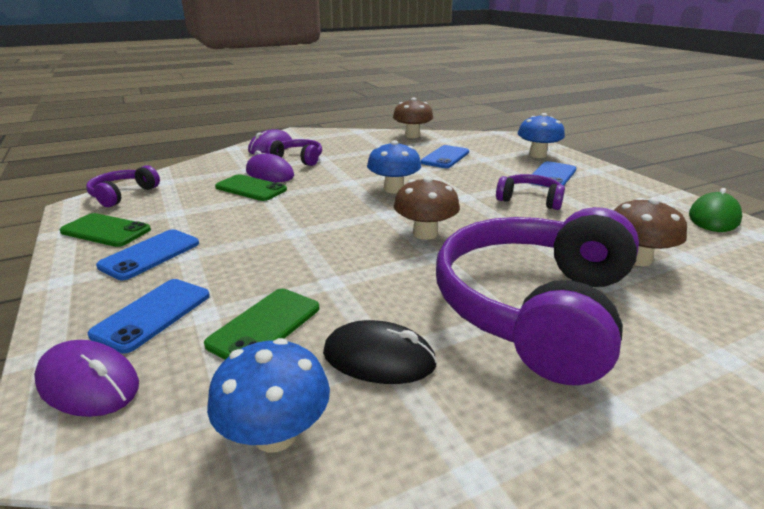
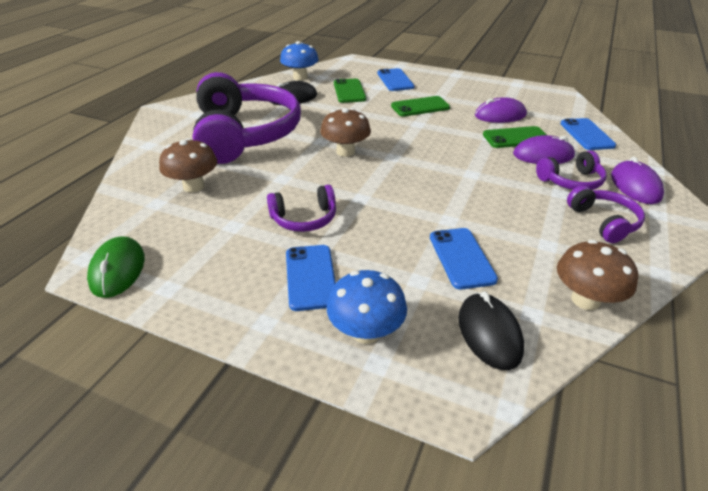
camera: 140 degrees right, 10 degrees up
(88, 383) = (371, 66): purple mouse -> purple mouse (500, 115)
(106, 231) = (502, 90): green phone -> green phone (420, 107)
(123, 195) = (563, 104): purple headphones -> purple headphones (603, 222)
(150, 254) = (452, 91): blue phone -> blue phone (586, 134)
(393, 189) = (426, 181): blue mushroom -> none
(475, 141) = (489, 333): none -> black mouse

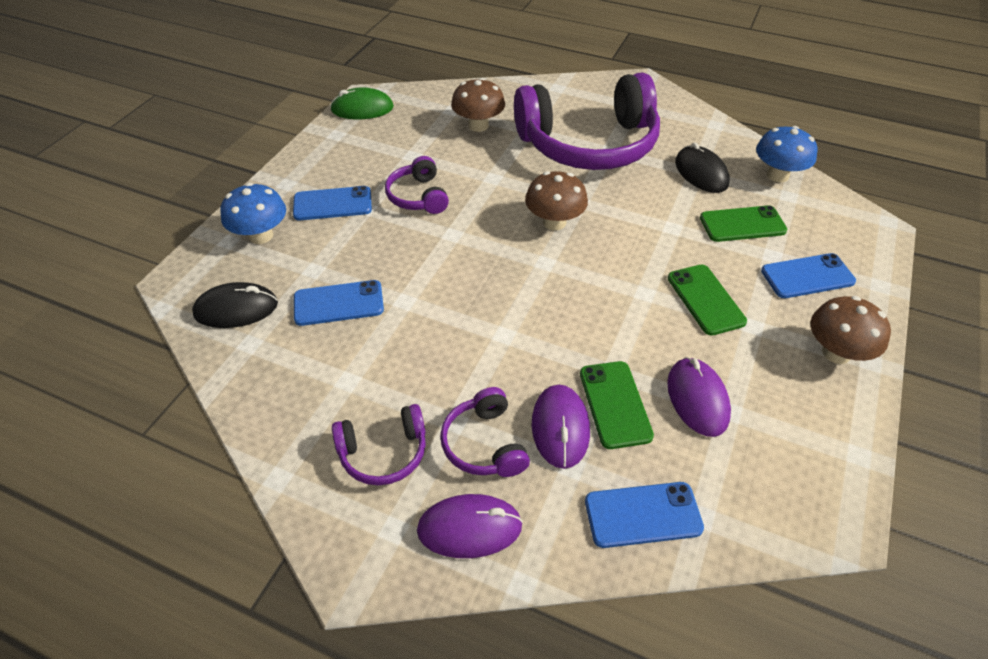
camera: 90 degrees right, 10 degrees up
(585, 300) = (255, 390): brown mushroom -> brown mushroom (836, 353)

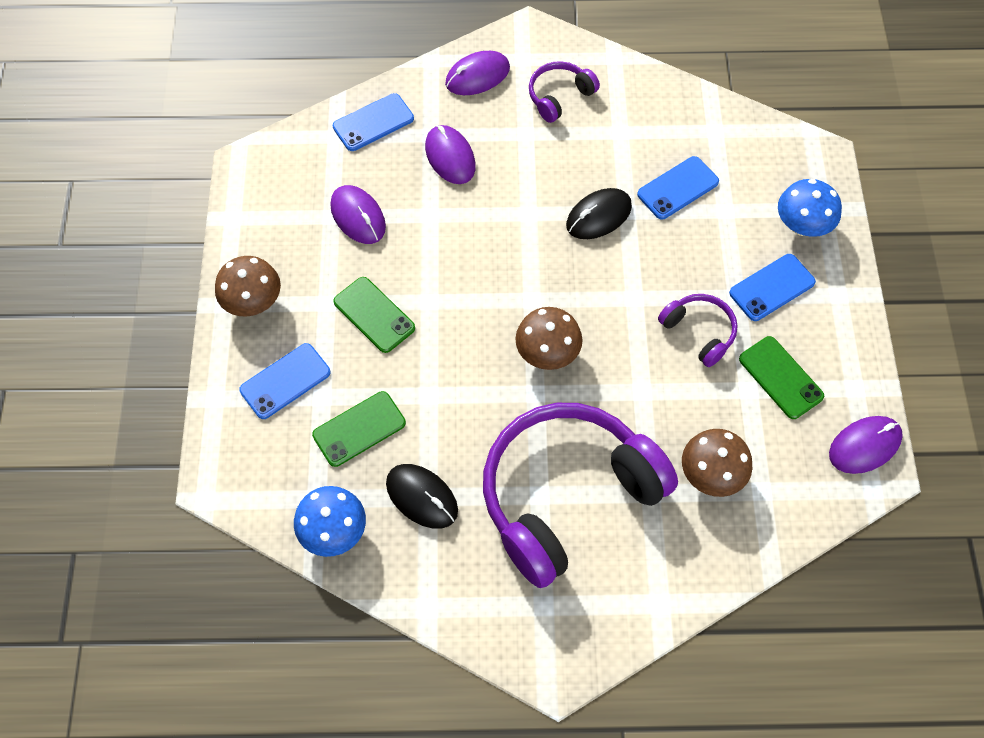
camera: 155 degrees right, 15 degrees up
(236, 309) = (752, 152): black mouse -> black mouse (598, 216)
(362, 109) = (864, 446): green mouse -> purple mouse
(484, 444) = (496, 126): purple headphones -> none
(615, 404) = (418, 189): green phone -> green phone (780, 377)

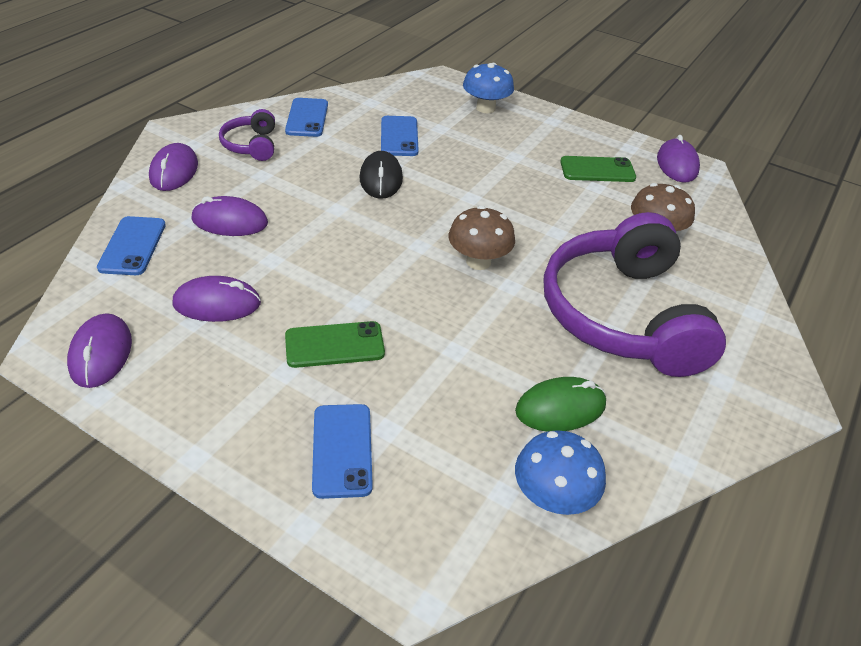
camera: 60 degrees left, 20 degrees down
(253, 302) = (220, 429): brown mushroom -> none
(265, 190) = (101, 353): none -> purple mouse
(359, 429) = (450, 418): green phone -> none
(422, 497) = (560, 408): black mouse -> green mouse
(699, 332) = (529, 184): purple headphones -> none
(772, 287) = (522, 140): blue phone -> blue phone (307, 118)

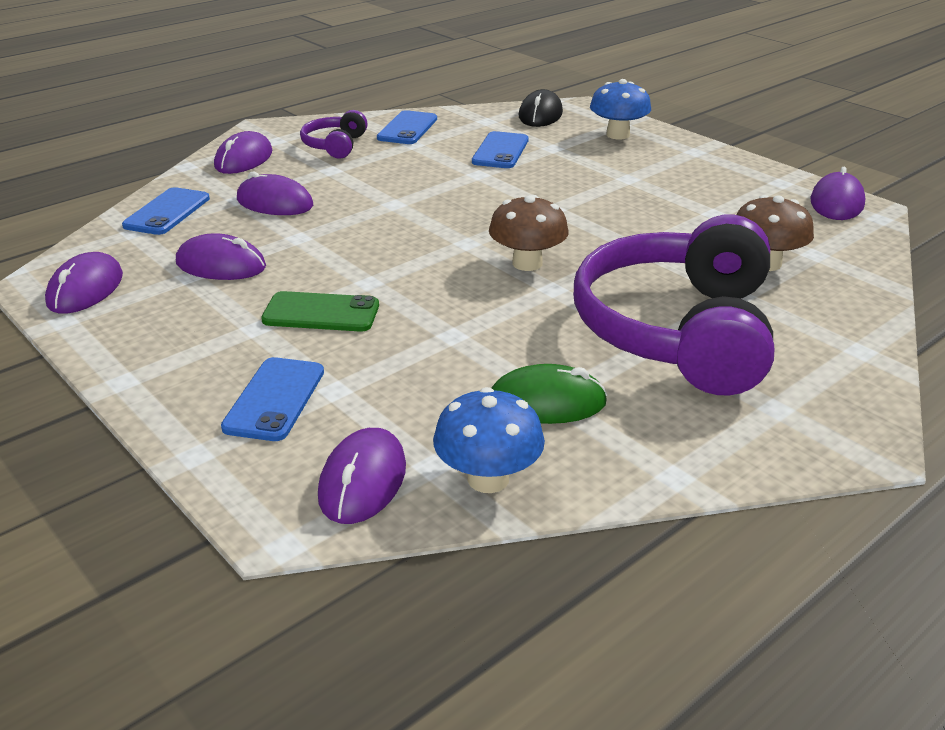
camera: 20 degrees right, 10 degrees down
(381, 179) = (458, 184): black mouse -> black mouse (540, 115)
(457, 522) = (362, 481): none -> purple mouse
(597, 170) = (726, 199): green phone -> none

